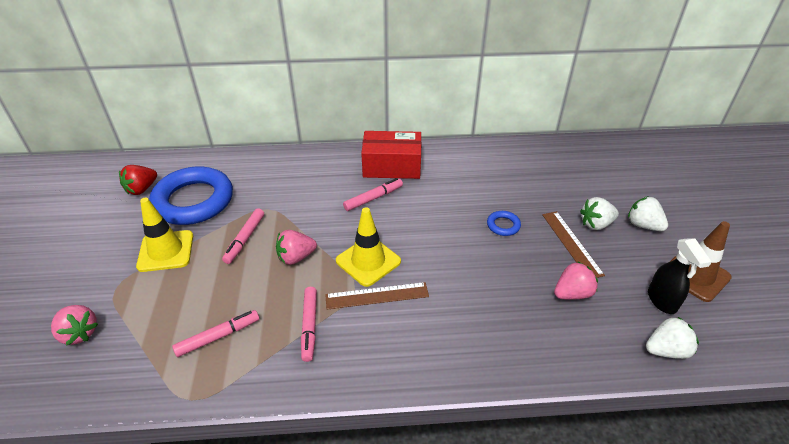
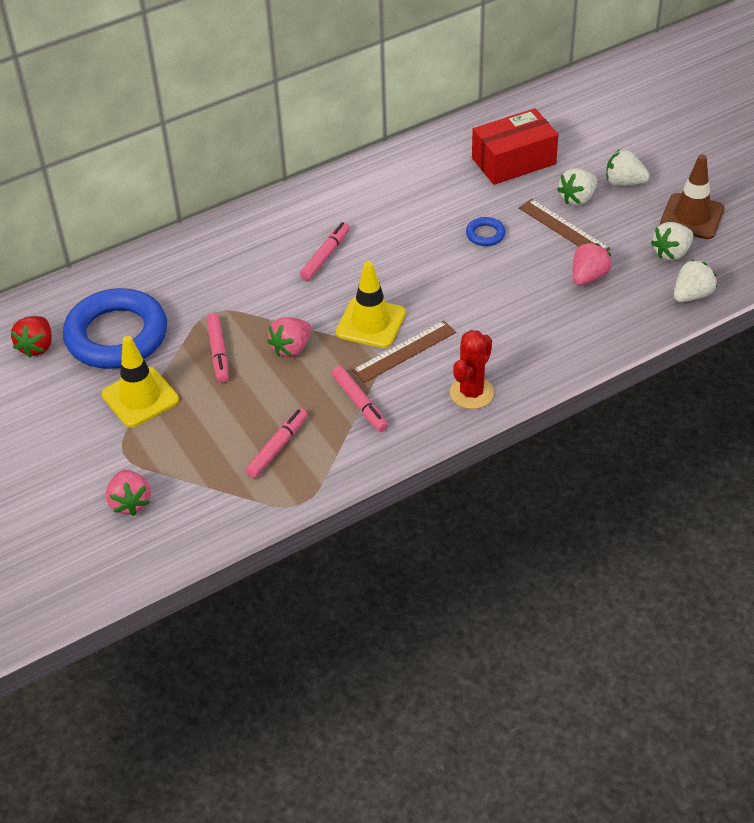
camera: 25 degrees left, 5 degrees up
(79, 333) = (130, 502): pink strawberry -> pink strawberry turned 60 degrees clockwise
(392, 166) = (318, 211): red box -> red box (513, 161)
(406, 359) = (471, 393): none -> red cactus
(662, 301) = (671, 253): black spray bottle -> white strawberry

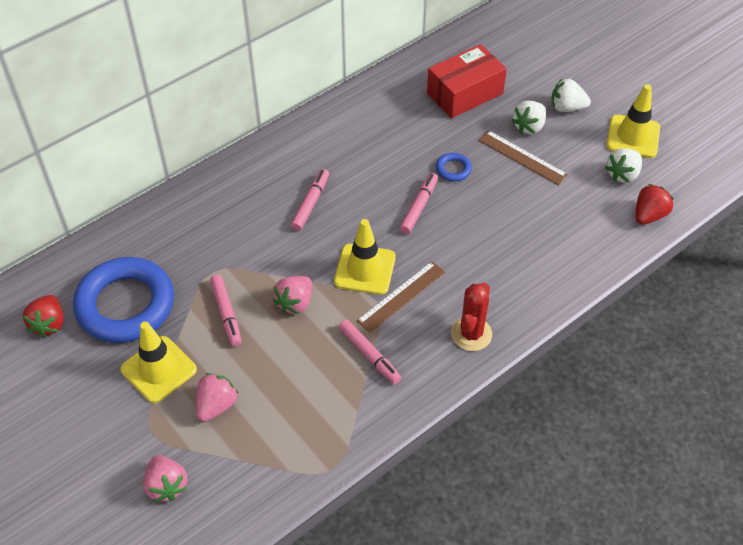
camera: 10 degrees left, 5 degrees up
(277, 448) = (299, 411): pink marker -> pink marker (419, 207)
(588, 277) = (554, 205): pink strawberry -> pink strawberry (216, 405)
(691, 217) = (633, 137): brown traffic cone -> yellow traffic cone
(692, 295) = (649, 215): white strawberry -> red strawberry

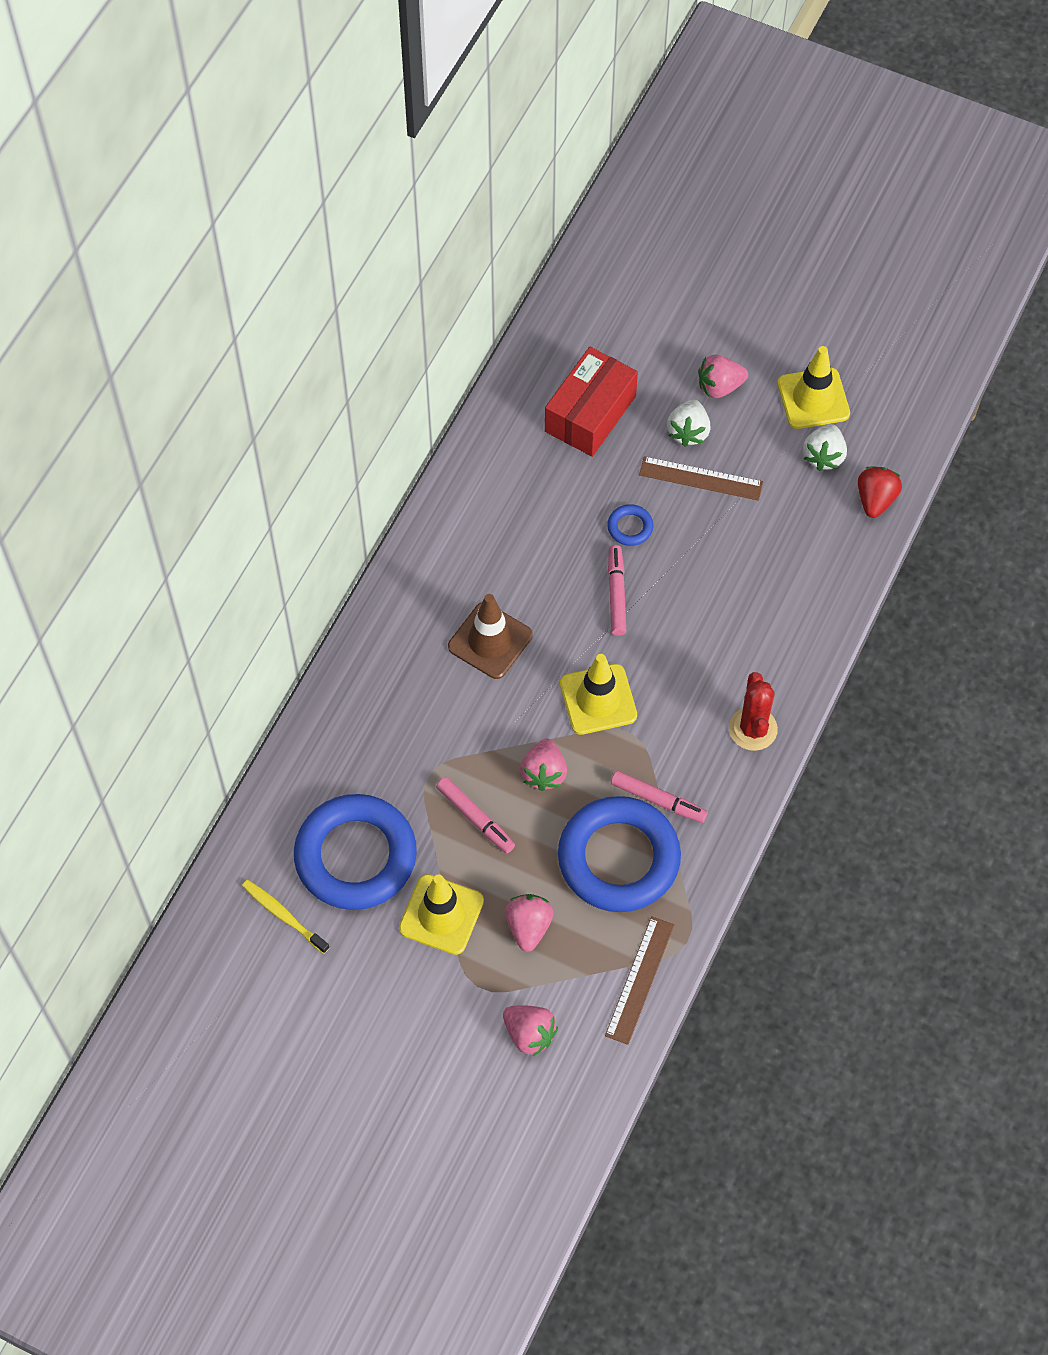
camera: 25 degrees left, 10 degrees up
(49, 324) = (284, 916): red strawberry -> yellow toothbrush
(310, 203) = (490, 641): pink marker -> brown traffic cone
(314, 384) = (618, 858): none -> blue ring
(401, 296) = (655, 715): brown ruler -> brown ruler (639, 980)
(567, 107) = (719, 387): white strawberry -> pink strawberry

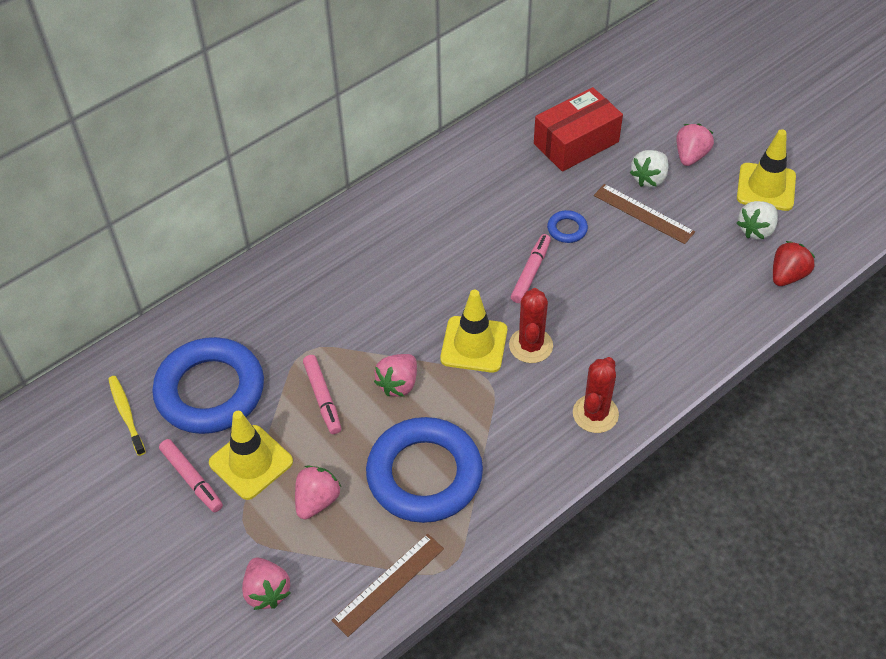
camera: 25 degrees right, 10 degrees down
(490, 641) = (410, 272): brown traffic cone -> none
(655, 678) = (531, 345): none -> red cactus
(658, 800) = (483, 440): pink marker -> pink marker (191, 478)
(719, 387) = (690, 156): pink strawberry -> pink strawberry turned 105 degrees clockwise

